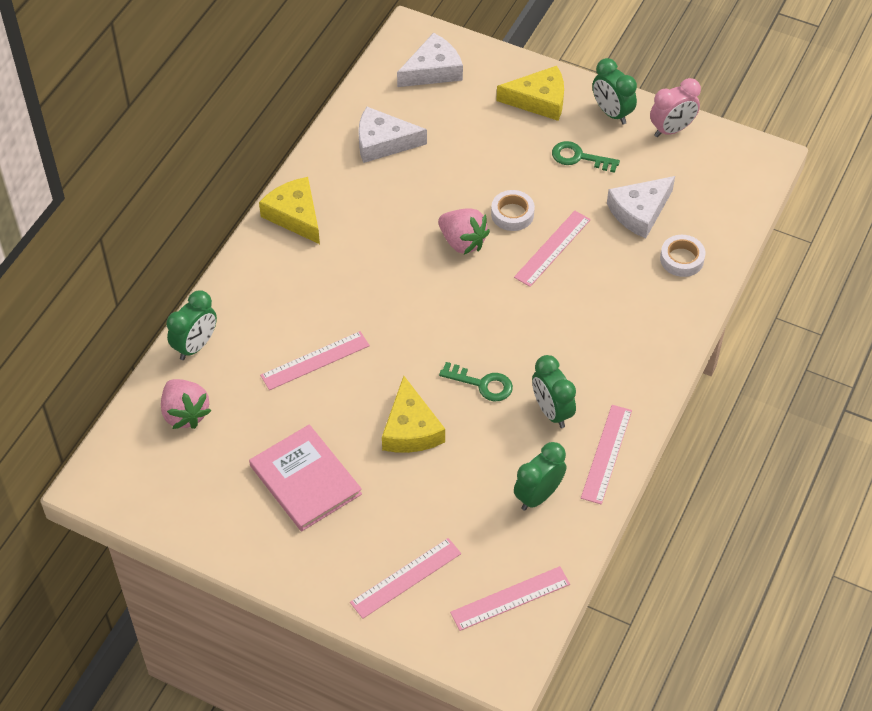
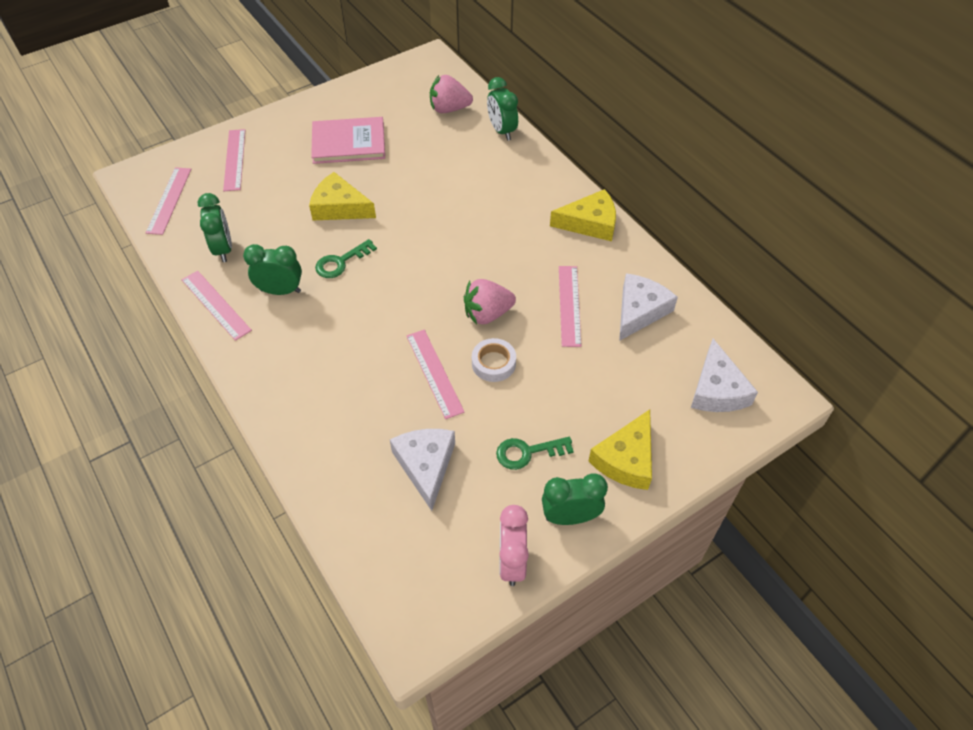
camera: 120 degrees right, 0 degrees up
(315, 360) = (440, 182): pink ruler -> pink ruler (569, 305)
(579, 157) = (527, 452): green key -> green key turned 150 degrees counterclockwise
(681, 259) = (346, 467): white tape -> none

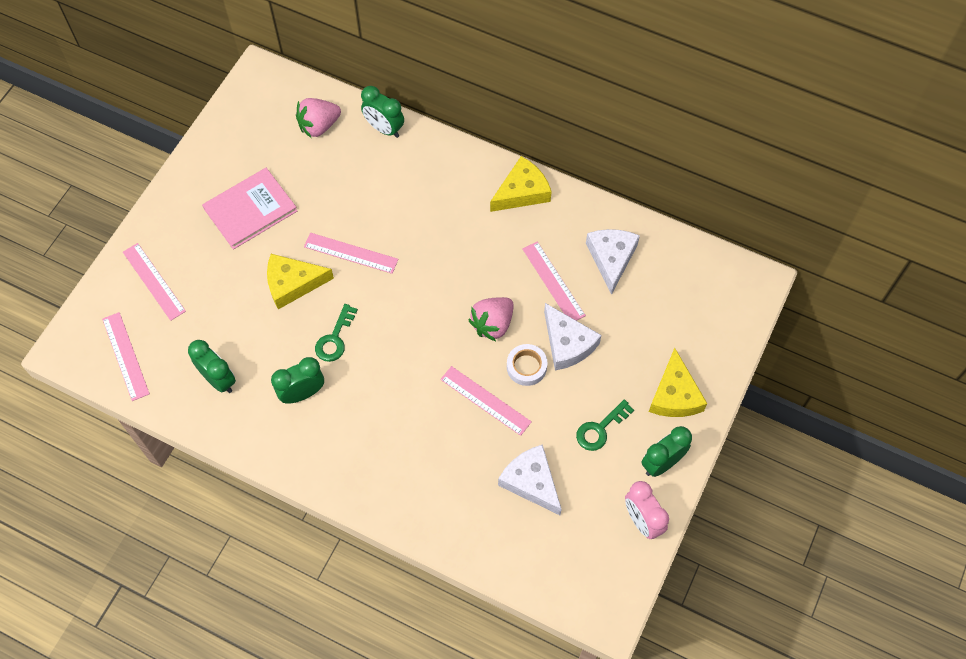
camera: 30 degrees left, 10 degrees up
(215, 305) = (255, 436): pink ruler -> pink ruler (351, 253)
(717, 389) = (707, 300): white cheese -> white cheese (567, 343)

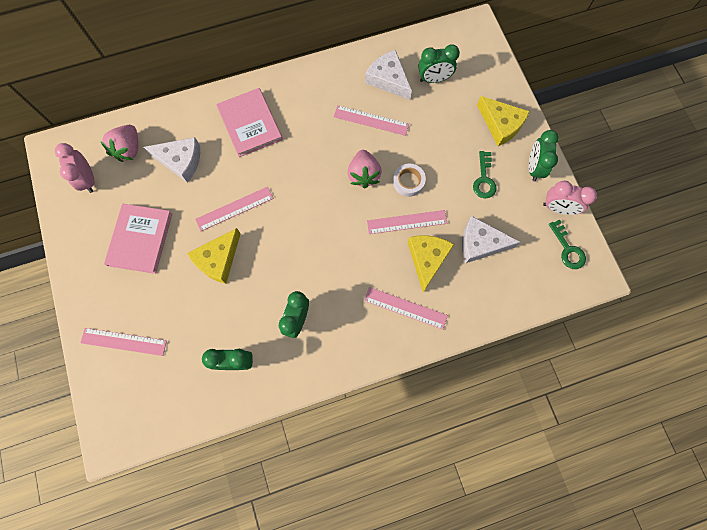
camera: 45 degrees left, 10 degrees up
(125, 356) = (157, 406): pink ruler -> pink ruler (405, 308)
(262, 124) = (88, 179): none -> pink clock
(335, 338) = (281, 268): green key -> green key (567, 249)
(384, 128) = (173, 116): green clock -> green clock (434, 79)
(441, 191) = (250, 124): none -> pink book
(522, 192) = (298, 84): yellow cheese -> yellow cheese (427, 259)
(567, 343) = (416, 148): white cheese -> white cheese (180, 161)

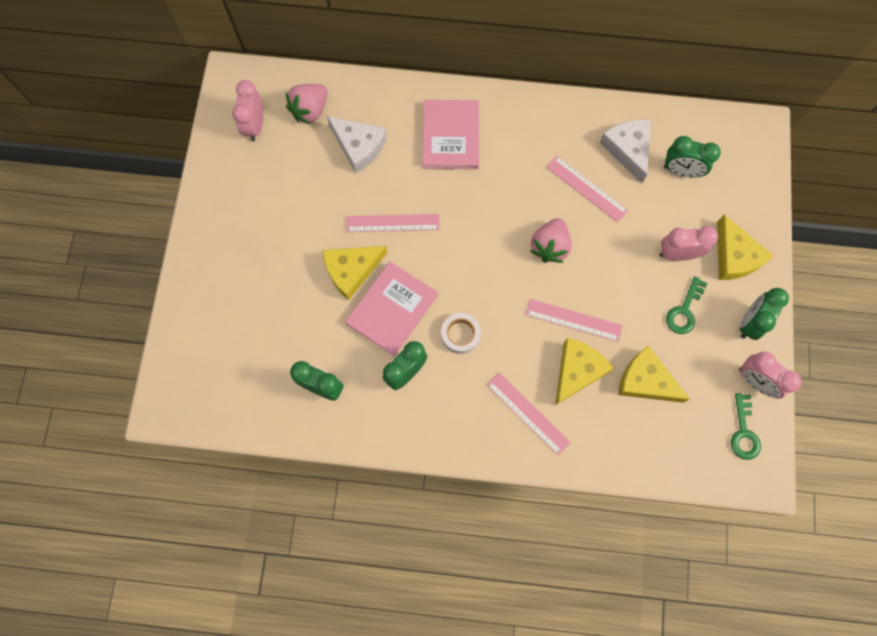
camera: 25 degrees right, 0 degrees up
(124, 341) = (219, 313): pink ruler -> none
(140, 239) = (281, 213): pink book -> pink book (392, 309)
(408, 182) = (596, 276): white tape -> white tape (460, 334)
(459, 140) = (677, 254): none -> pink clock
(480, 243) = (645, 381): white cheese -> yellow cheese

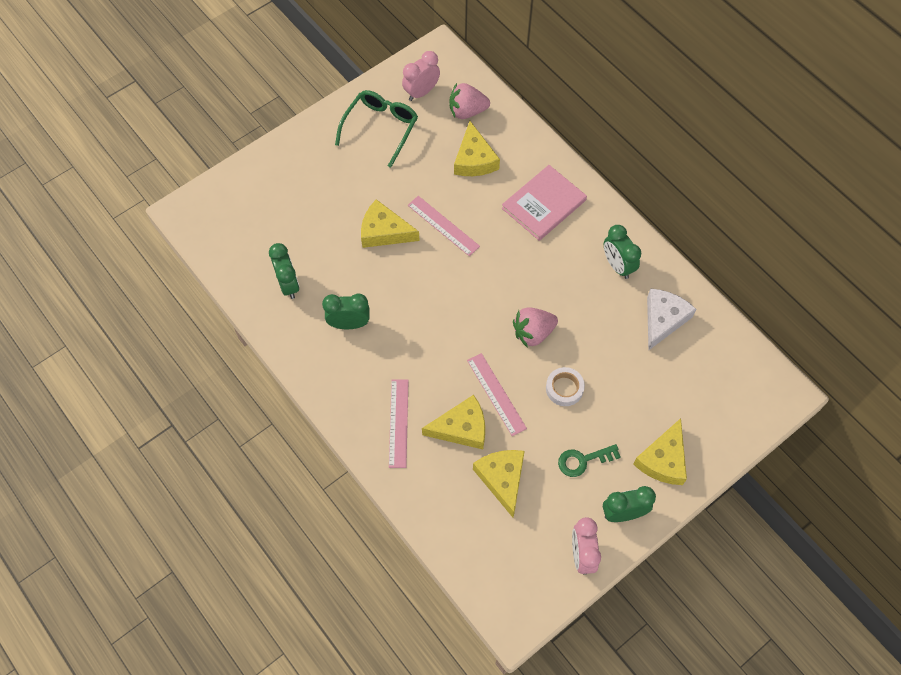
camera: 45 degrees right, 10 degrees down
(254, 186) = (380, 128): none -> green glasses
(358, 146) = (474, 159): white cheese -> yellow cheese
(392, 309) = (383, 278): pink book -> none
(460, 334) = (410, 333): white tape -> white tape (564, 388)
(586, 188) = (603, 319): pink ruler -> none
(677, 254) = (621, 419): pink clock -> none
(681, 171) = (688, 368): green clock -> green clock (617, 266)
(743, 432) = (534, 579): green key -> none

